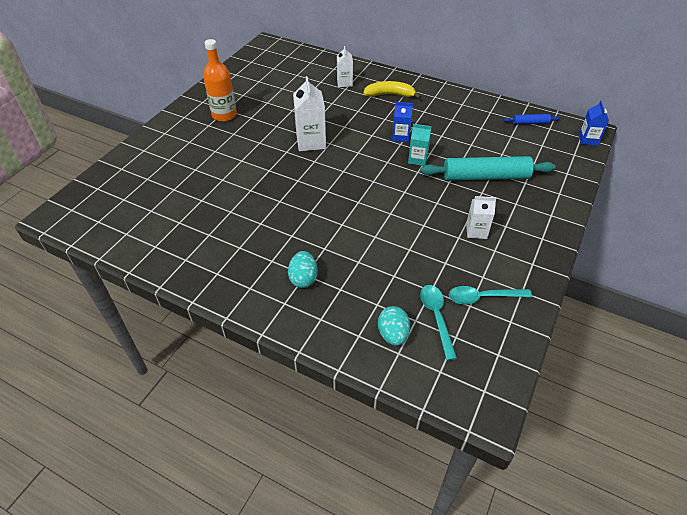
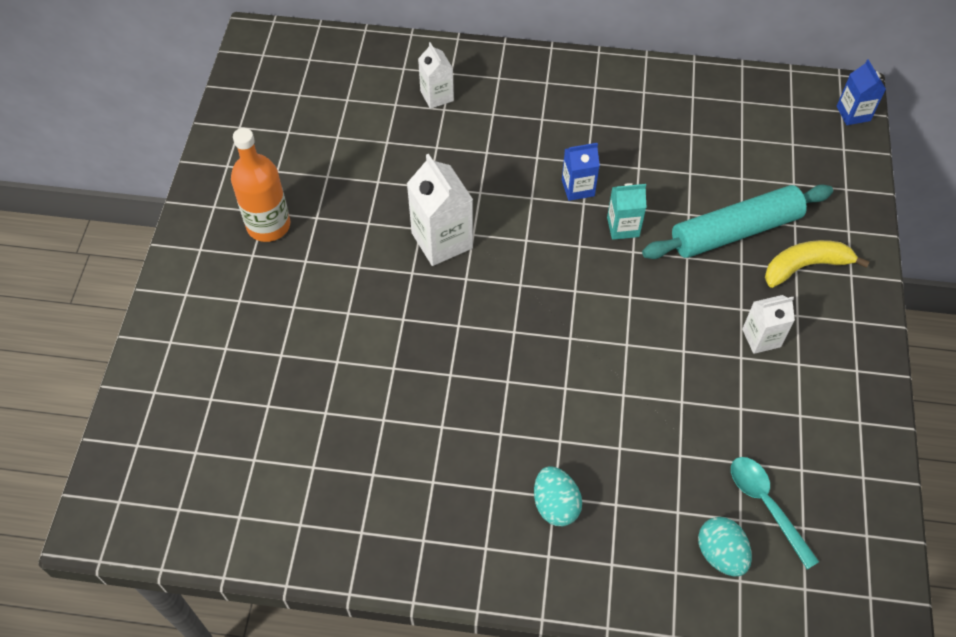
camera: 20 degrees left, 10 degrees up
(390, 95) = (523, 103): yellow banana -> yellow banana (805, 266)
(482, 297) = (813, 450): turquoise spoon -> none
(530, 123) = (760, 103): blue rolling pin -> none

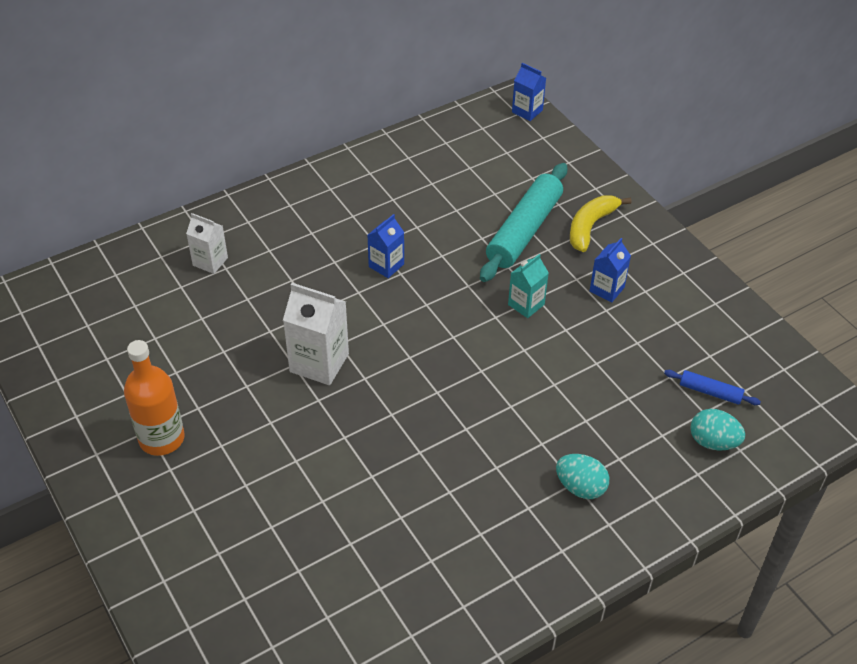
camera: 40 degrees left, 10 degrees down
(623, 227) = (445, 273): turquoise carton -> turquoise carton (526, 304)
(761, 338) = (607, 289): white carton -> blue carton
(766, 505) = (710, 392): turquoise spoon -> blue rolling pin

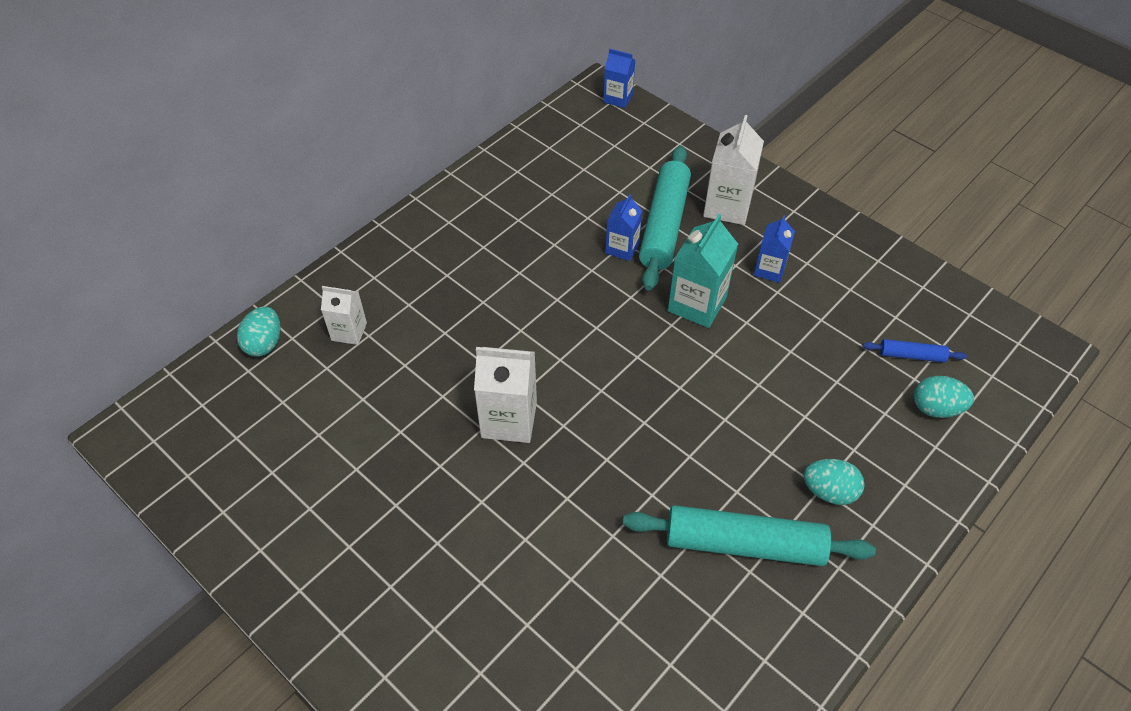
camera: 15 degrees left, 5 degrees up
(136, 256) = (264, 343): none -> turquoise egg
(161, 438) = (368, 552): orange bottle -> none
(386, 265) = (539, 294): blue carton -> blue carton (622, 248)
(484, 511) = (744, 544): none -> turquoise rolling pin
(526, 304) = (697, 304): turquoise carton -> turquoise carton, size x1.63
(590, 226) = (727, 206): yellow banana -> white carton

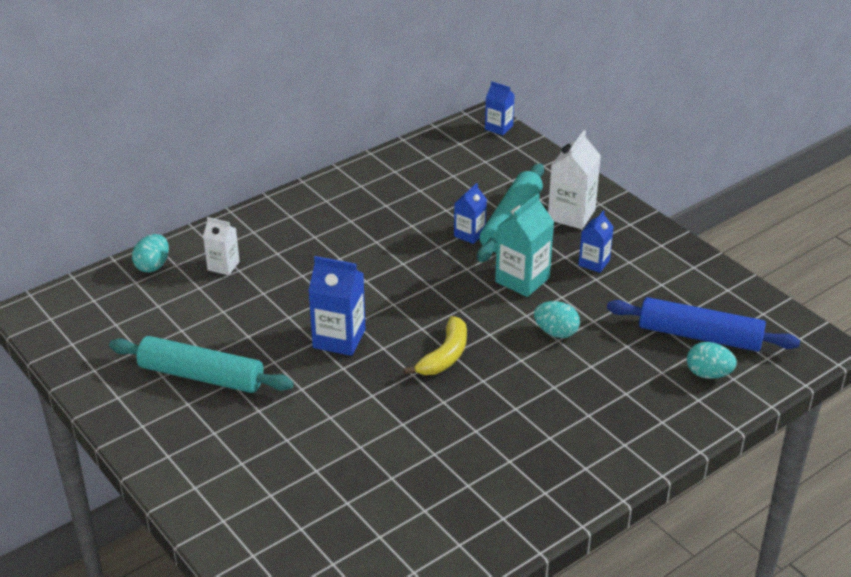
camera: 10 degrees right, 15 degrees down
(509, 419) = (339, 339): white carton -> blue carton
(637, 427) = (445, 356): none -> yellow banana
(744, 544) = (510, 443): turquoise rolling pin -> turquoise rolling pin (201, 376)
(829, 491) = (594, 418): turquoise egg -> turquoise egg (556, 332)
(911, 355) = (699, 336): blue rolling pin -> blue rolling pin, size x2.14

